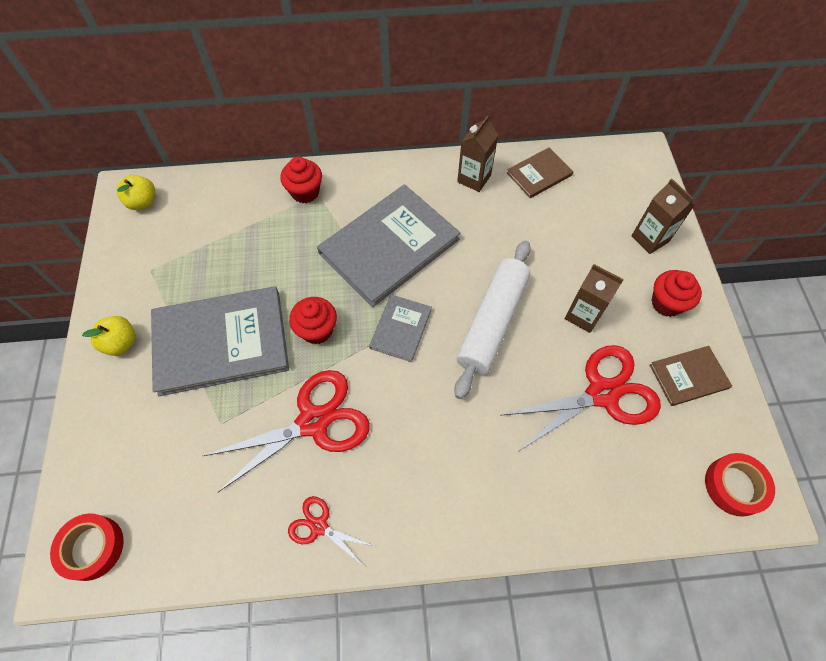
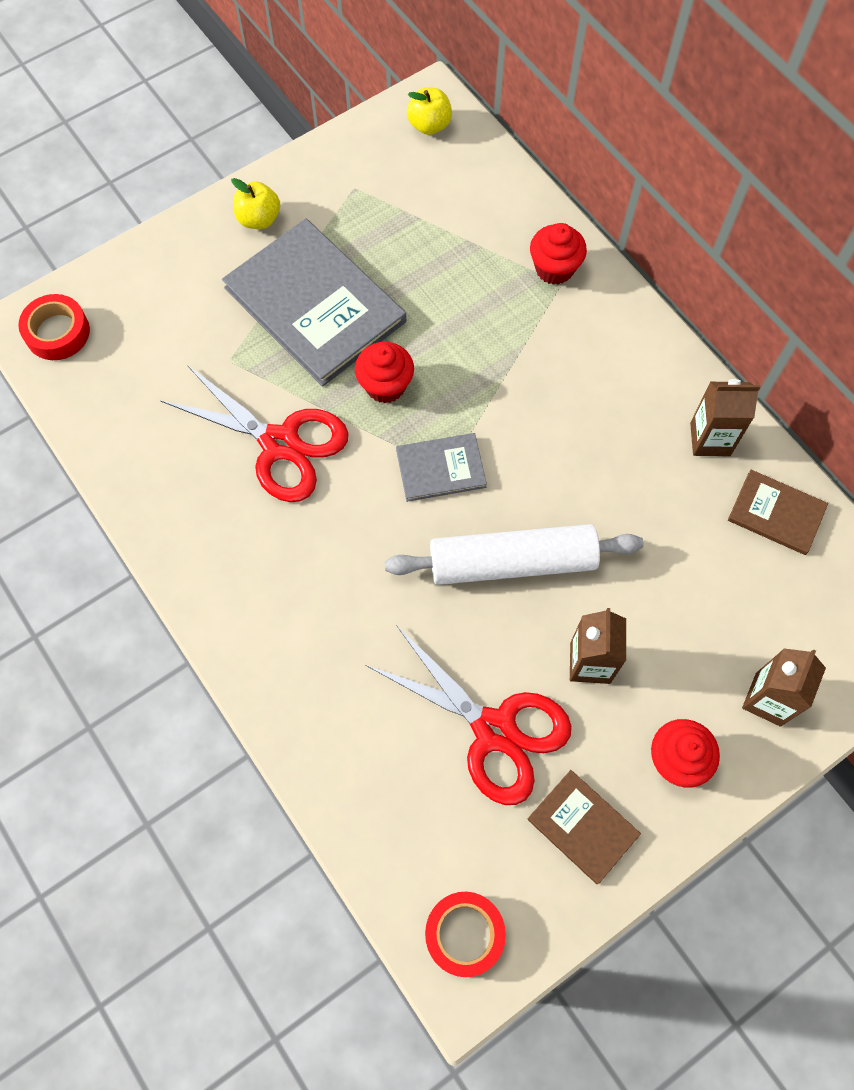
camera: 60 degrees right, 5 degrees up
(319, 526) = (178, 511): red scissors -> none
(389, 246) = (541, 398): grey book -> none

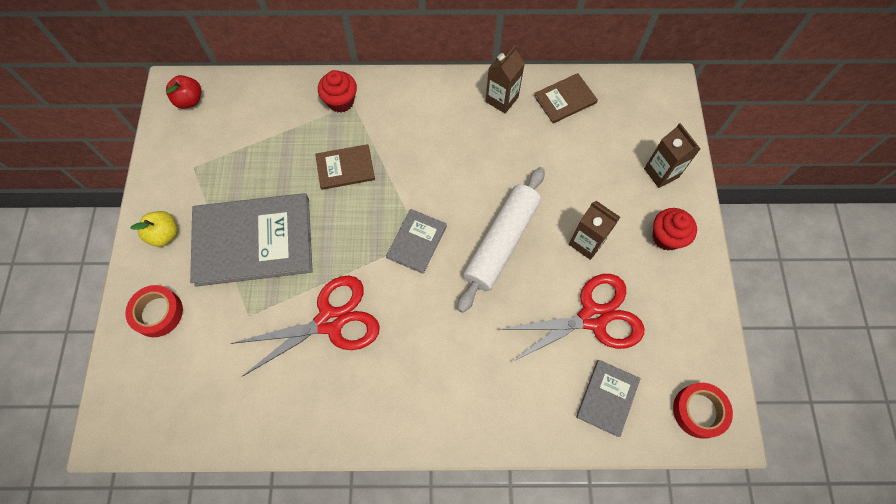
camera: 55 degrees left, 0 degrees up
(57, 332) = (133, 414): red tape -> red tape (158, 313)
(385, 385) = (340, 237): red cupcake -> none
(403, 808) = (607, 398): none -> grey book
(429, 125) = (189, 100): yellow apple -> red apple
(583, 826) = (675, 308): brown book -> brown book (345, 168)

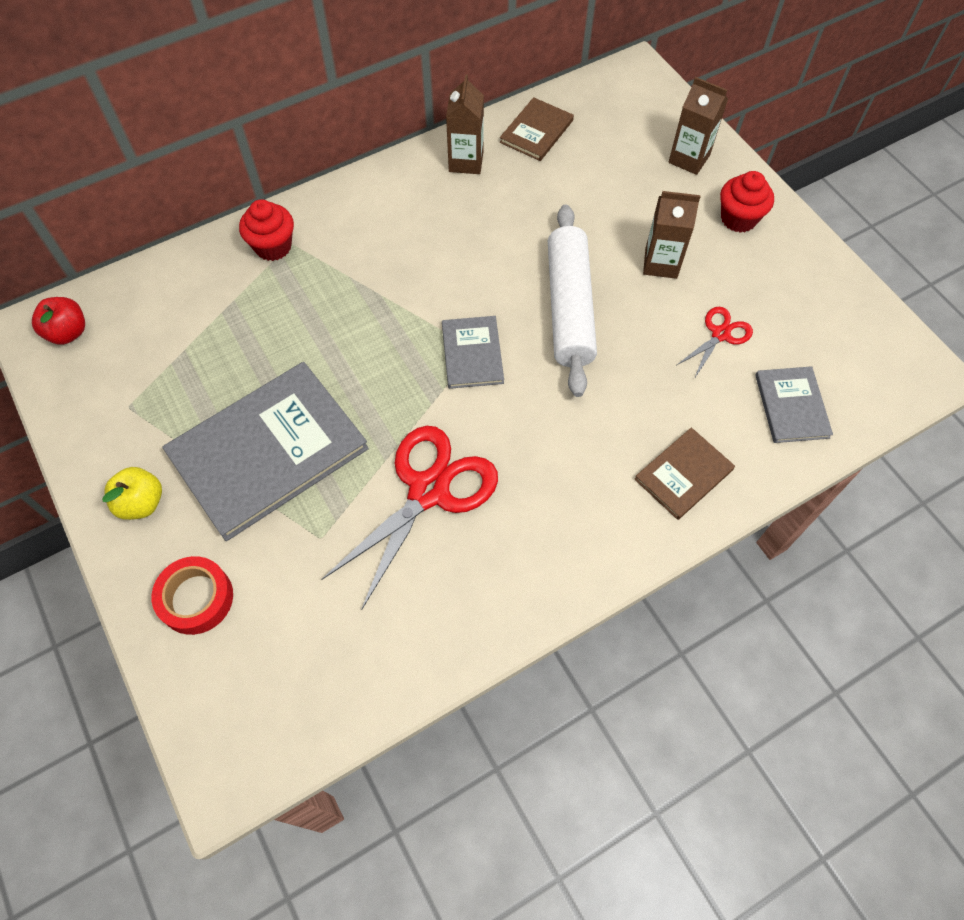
camera: 30 degrees left, 5 degrees down
(345, 168) = (330, 315): brown book -> brown book (683, 474)
(593, 317) = (720, 334): red scissors -> red scissors, size x0.50
(699, 411) = (889, 370): red tape -> none

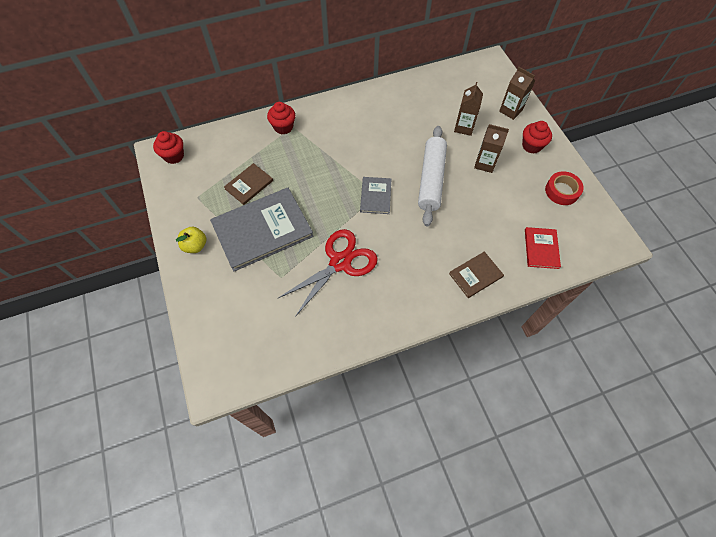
camera: 10 degrees right, 0 degrees up
(68, 332) = (174, 156): red apple -> red cupcake
(196, 598) = (214, 297): red tape -> red tape (562, 191)
(466, 161) = (391, 96): brown carton -> brown carton (464, 127)
(536, 131) = (431, 85): brown book -> brown book (249, 185)
(720, 334) = (510, 205): red scissors -> none
(791, 406) = (541, 248): grey book -> red book

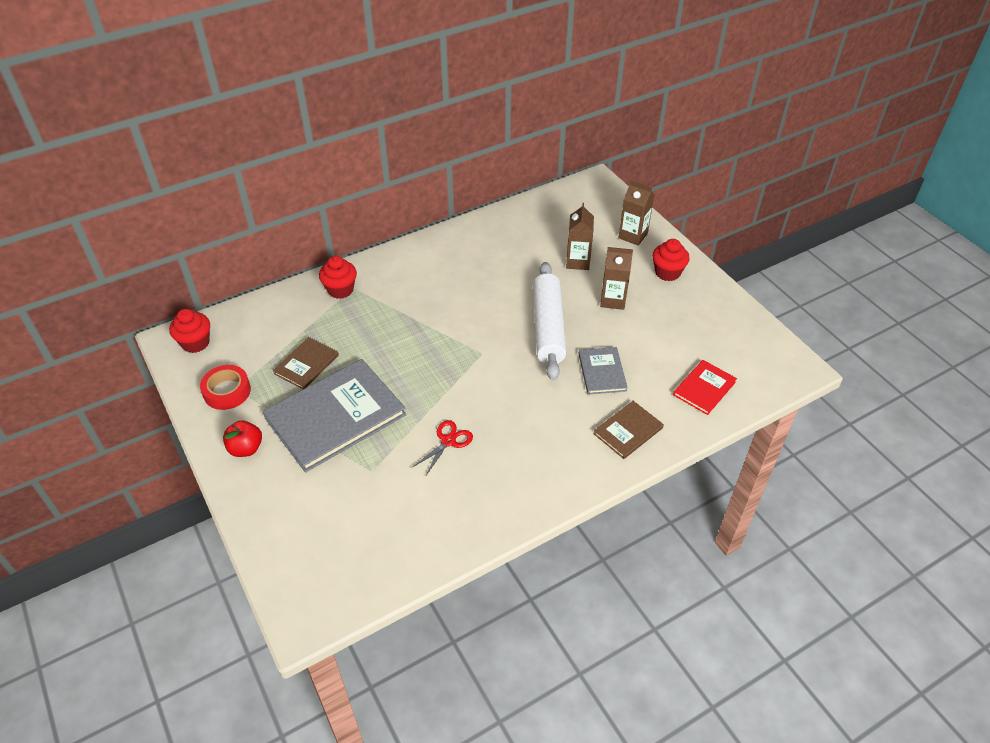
camera: 10 degrees left, 15 degrees down
(195, 246) = (246, 448): yellow apple -> red apple
(340, 262) = (448, 441): red scissors -> red scissors, size x0.50
(376, 196) = (480, 356): grey book -> grey book (602, 372)
(541, 248) = (704, 388): red book -> red book turned 45 degrees clockwise
(562, 191) = (716, 319): red tape -> red tape (227, 391)

